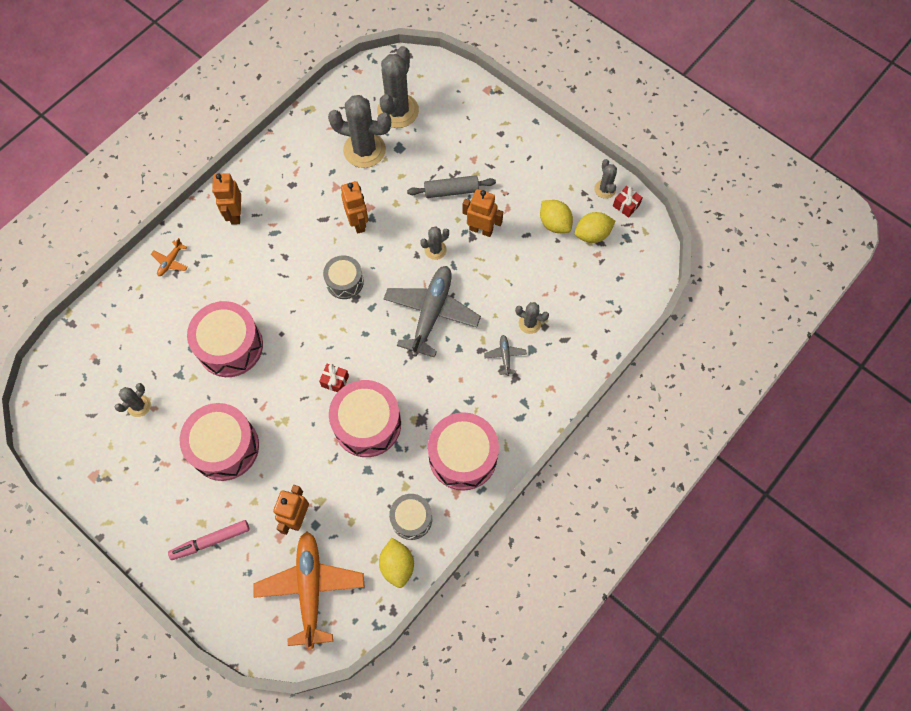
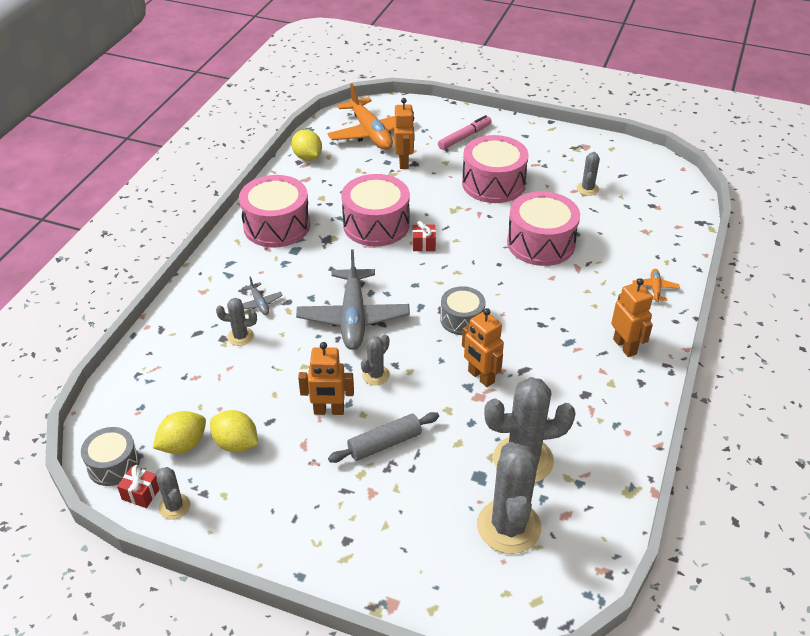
camera: 160 degrees right, 25 degrees down
(411, 519) = (307, 182): grey drum -> grey drum (113, 465)

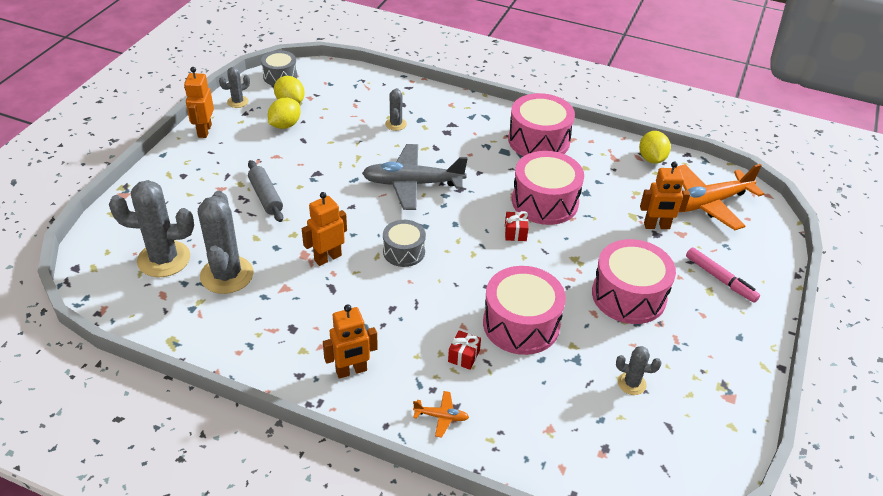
camera: 90 degrees right, 0 degrees up
(141, 493) = (253, 88): red gift -> red gift (463, 356)
(259, 303) = (434, 133): grey plane -> none
(307, 157) = (651, 159): yellow lemon -> yellow lemon turned 60 degrees counterclockwise
(329, 411) = (307, 168): orange robot -> orange robot (204, 131)
(375, 375) = (341, 194): grey cactus -> none

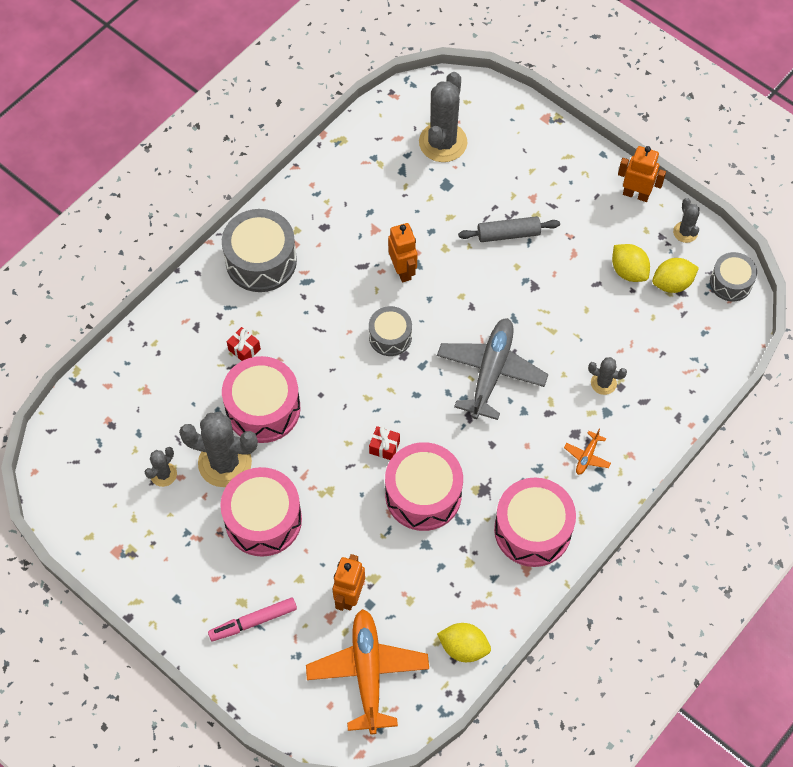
camera: 110 degrees right, 20 degrees up
(227, 275) = (406, 187): grey cactus -> grey cactus (225, 463)
(351, 371) = (261, 261): orange robot -> grey drum
(441, 416) = (190, 314): orange plane -> orange plane (587, 456)

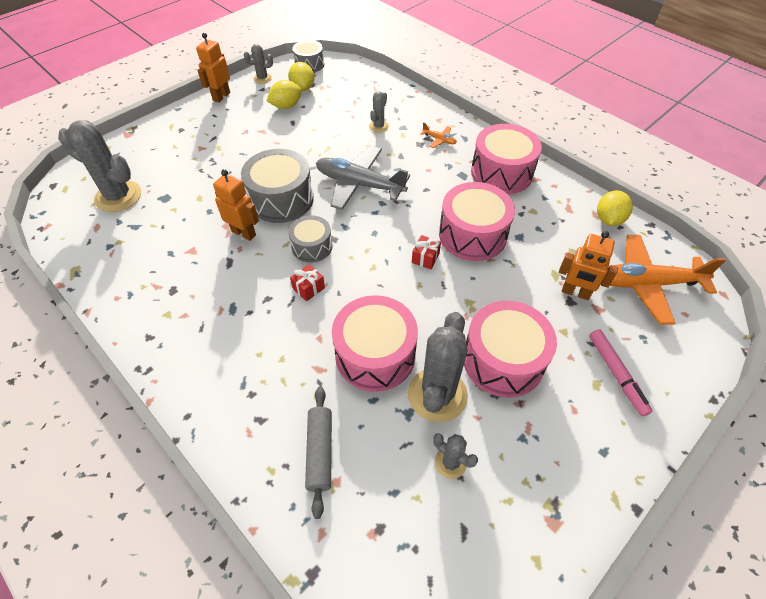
camera: 85 degrees left, 10 degrees down
(244, 349) = (300, 370): red gift -> red gift (308, 288)
(261, 261) = (193, 349): grey drum -> grey drum (281, 199)
(403, 270) = (244, 233): orange robot -> orange robot turned 45 degrees clockwise
(508, 234) = (230, 164): grey rolling pin -> grey rolling pin (320, 452)

